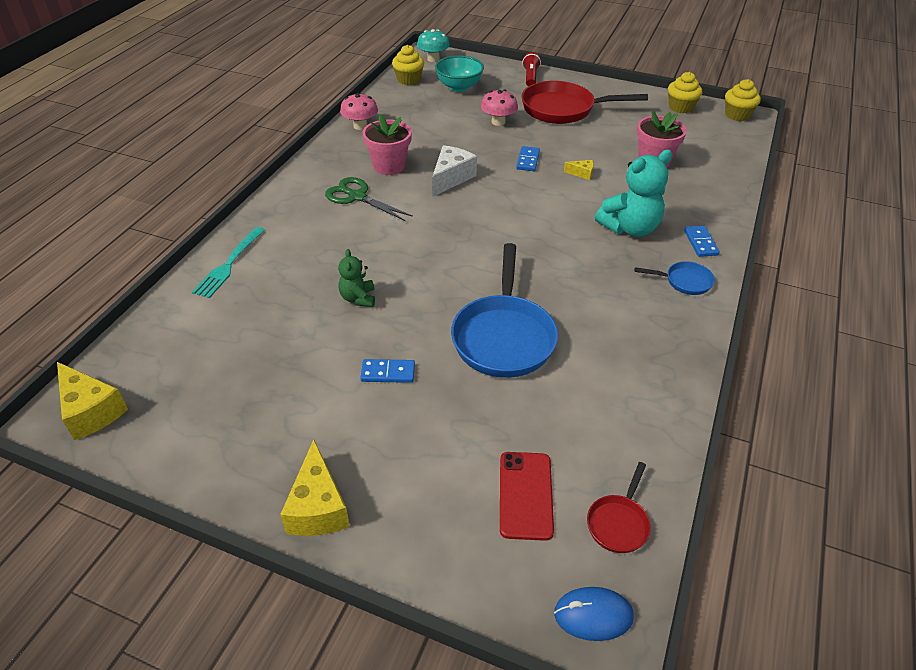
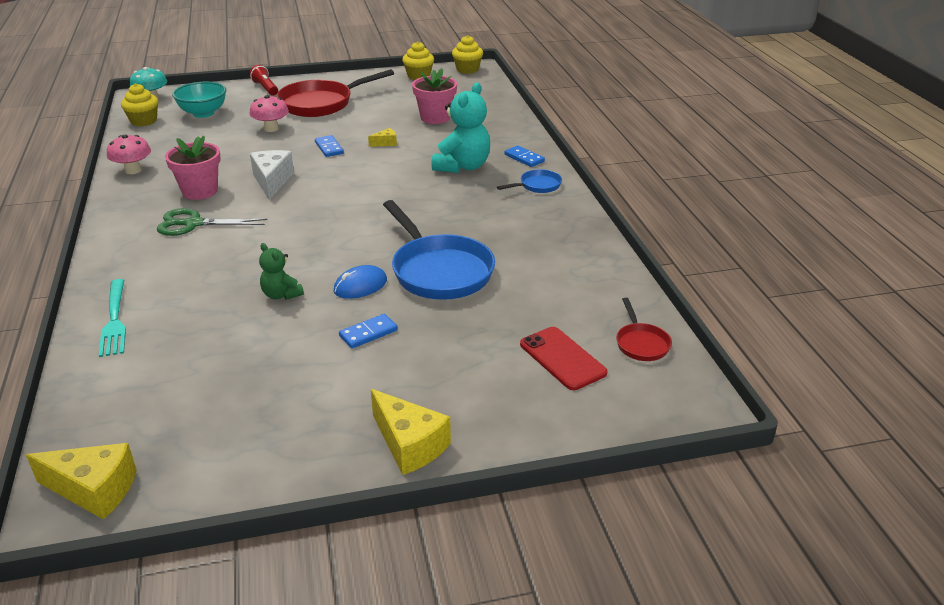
camera: 35 degrees left, 10 degrees down
(593, 615) = (679, 401): blue mouse -> blue mouse (360, 286)

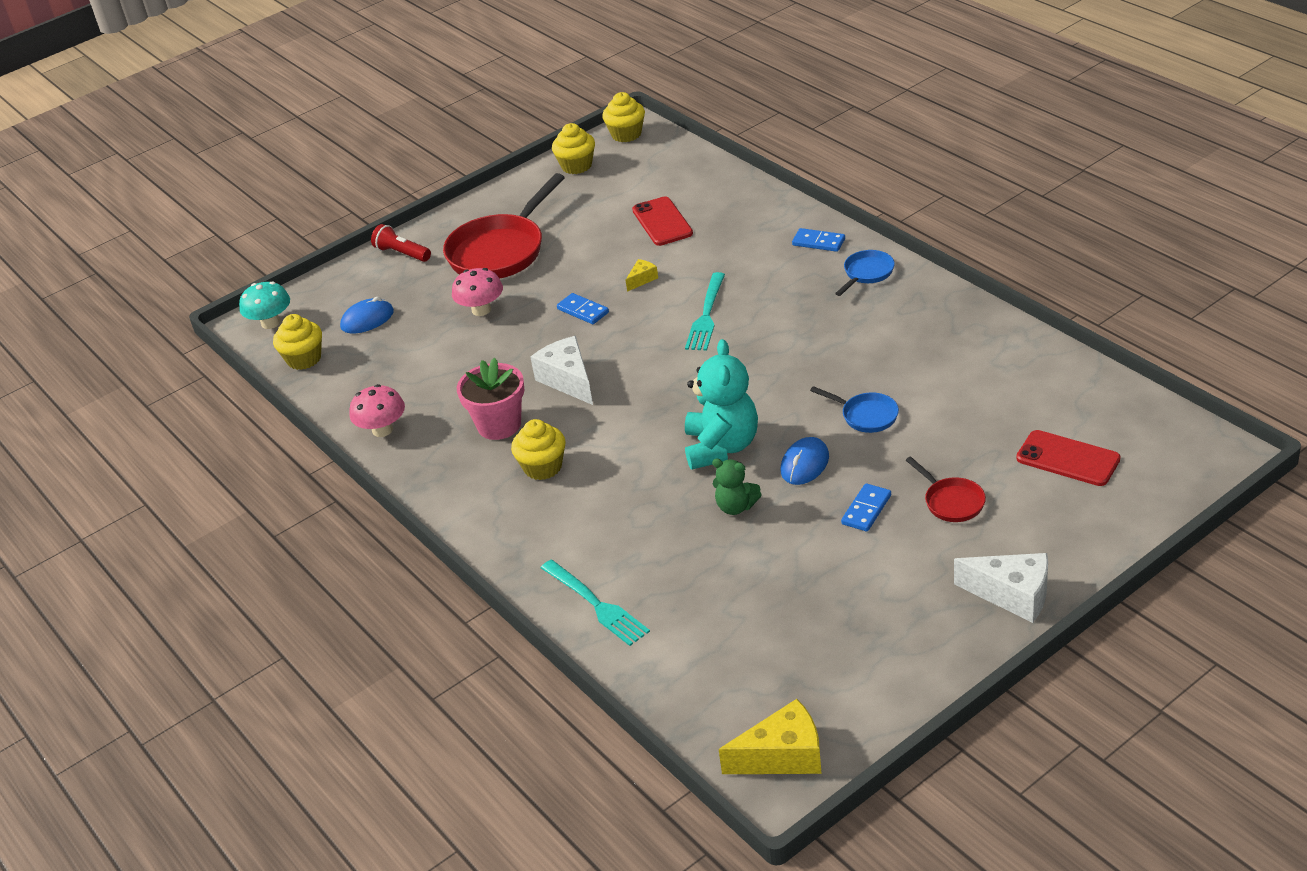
camera: 20 degrees left, 5 degrees up
(193, 224) = (543, 467): green scissors -> yellow cupcake
(203, 113) = (367, 319): turquoise bowl -> blue mouse
(402, 175) = (706, 315): none -> turquoise fork
(409, 444) = (1012, 595): yellow cheese -> white cheese
(435, 118) = (662, 222): pink flower pot -> red phone
(439, 271) = (866, 416): blue pan -> blue pan, size x0.48
(462, 166) = (762, 279): turquoise teddy bear -> turquoise teddy bear (721, 447)
(641, 343) = (1123, 414): red pan -> red pan (951, 502)

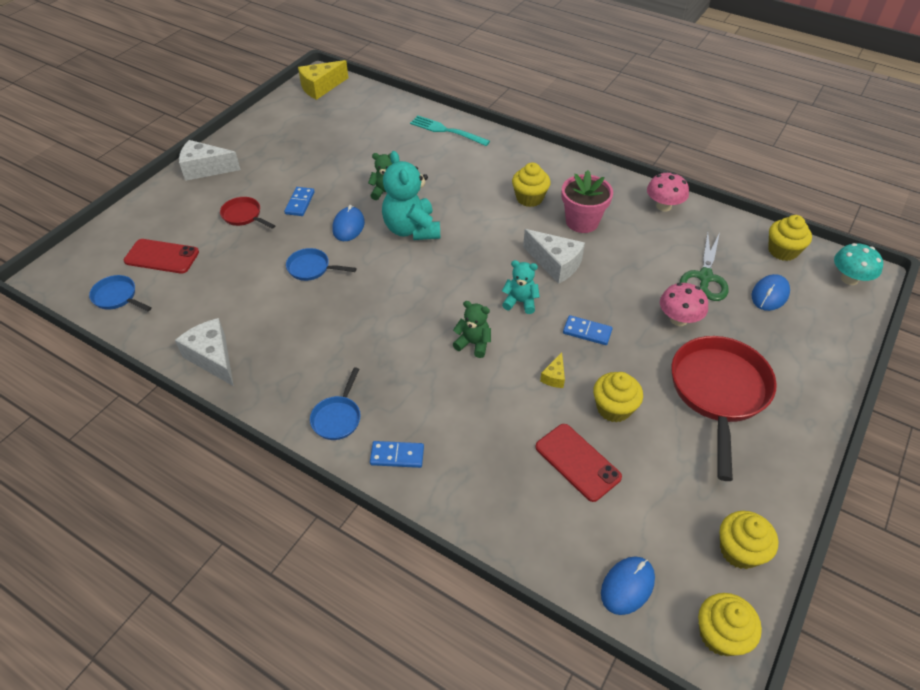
camera: 155 degrees right, 10 degrees up
(402, 253) = (814, 374): red flashlight -> none
(416, 344) = (705, 277): none -> green scissors
(604, 251) = (613, 408): none -> yellow cupcake
(634, 346) = (520, 302): none -> turquoise teddy bear
(672, 158) = (627, 586): none -> blue mouse
(706, 315) = (473, 344): turquoise fork -> green teddy bear
(994, 336) = (213, 358): none -> white cheese
(1119, 415) = (117, 297): none -> blue pan

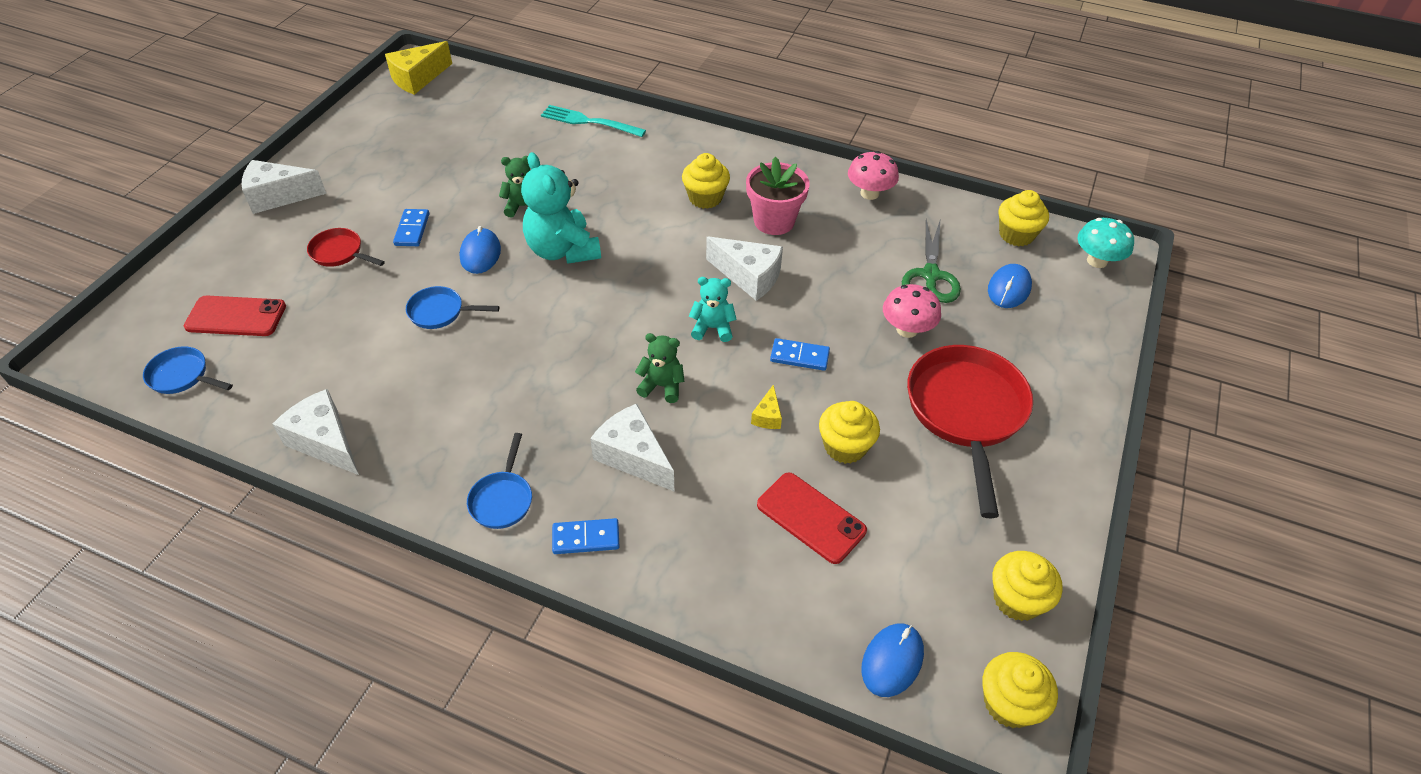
camera: 10 degrees left, 0 degrees up
(443, 396) = (633, 457): none -> white cheese

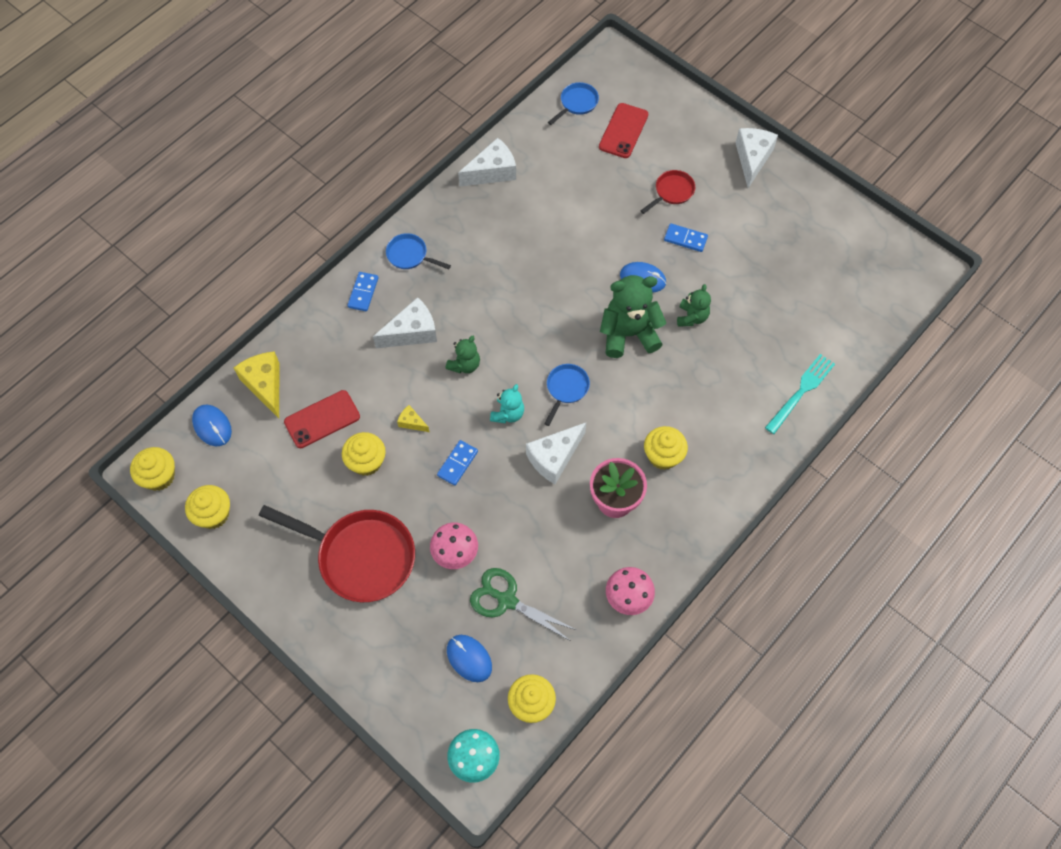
camera: 110 degrees right, 15 degrees up
(418, 78) = (904, 268): yellow cheese -> yellow cheese (265, 385)
(440, 312) = (587, 245): blue pan -> blue pan (566, 389)
(562, 250) = (629, 334): turquoise teddy bear -> green teddy bear

